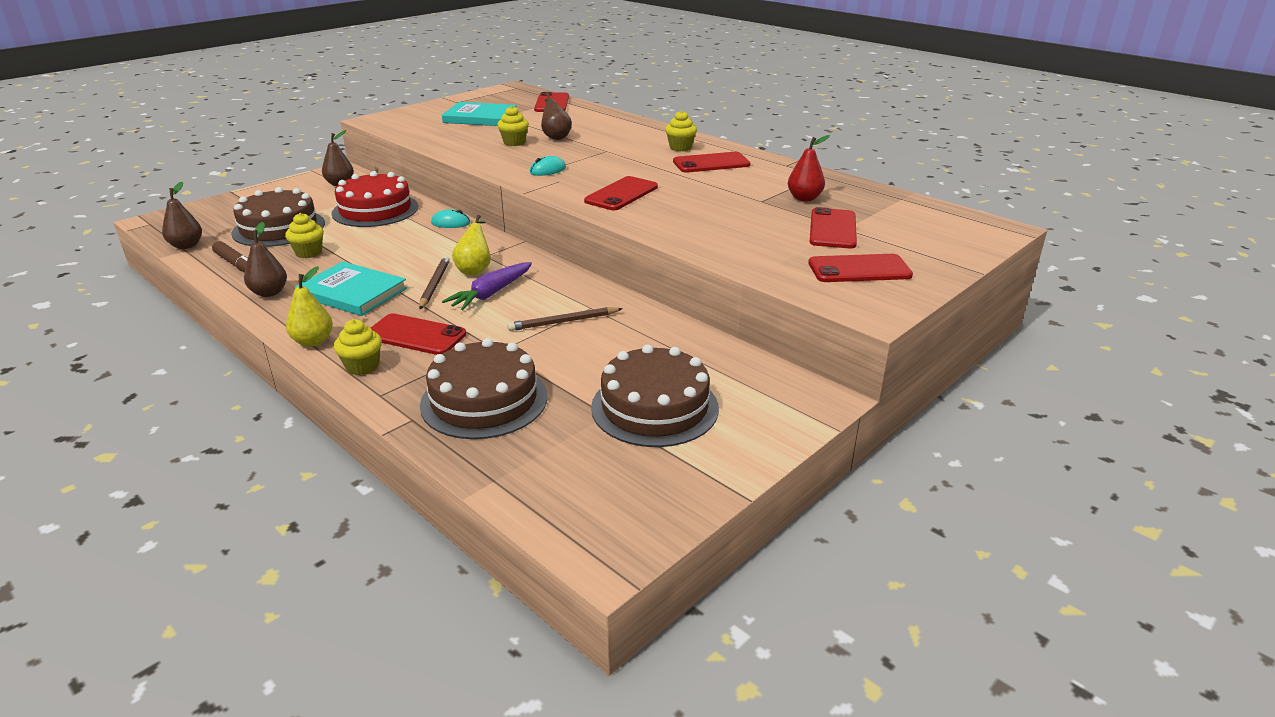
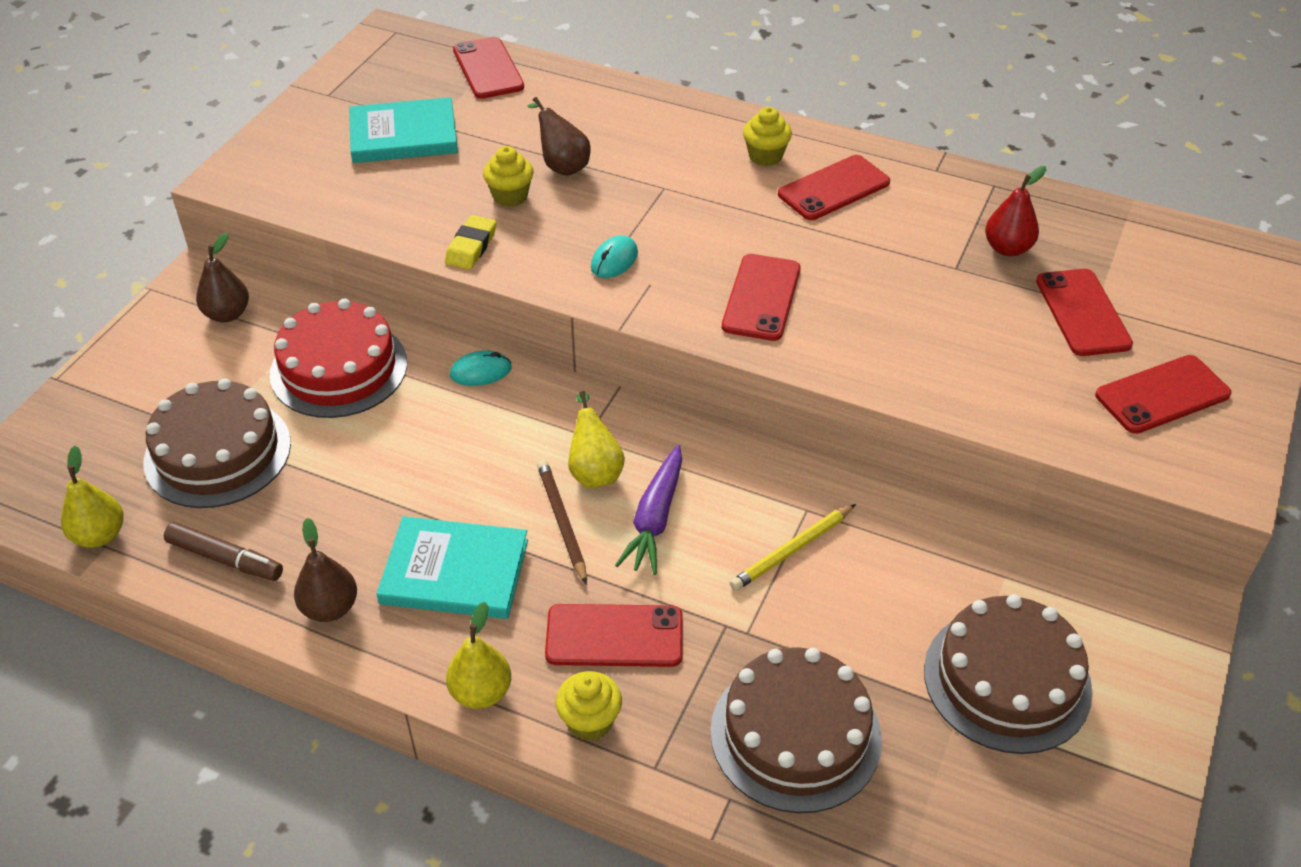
camera: 20 degrees left, 15 degrees up
(186, 246) = (99, 535): brown pear -> yellow pear
(309, 253) = (315, 499): yellow cupcake -> none
(472, 155) = (471, 247): none -> yellow eraser
(563, 322) = (792, 550): brown pencil -> yellow pencil

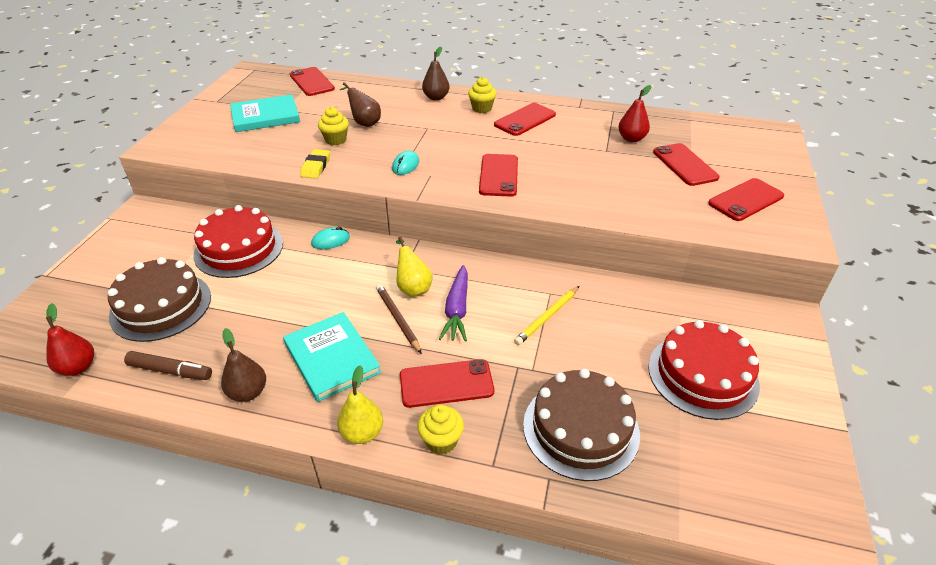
camera: 10 degrees left, 5 degrees down
(99, 535) = (78, 367): yellow pear -> red pear
(227, 314) = (162, 227): brown pear -> brown pear (436, 97)
(454, 572) = (332, 358): turquoise book -> turquoise book turned 60 degrees clockwise
(1007, 680) = (702, 375): brown cake -> red cake

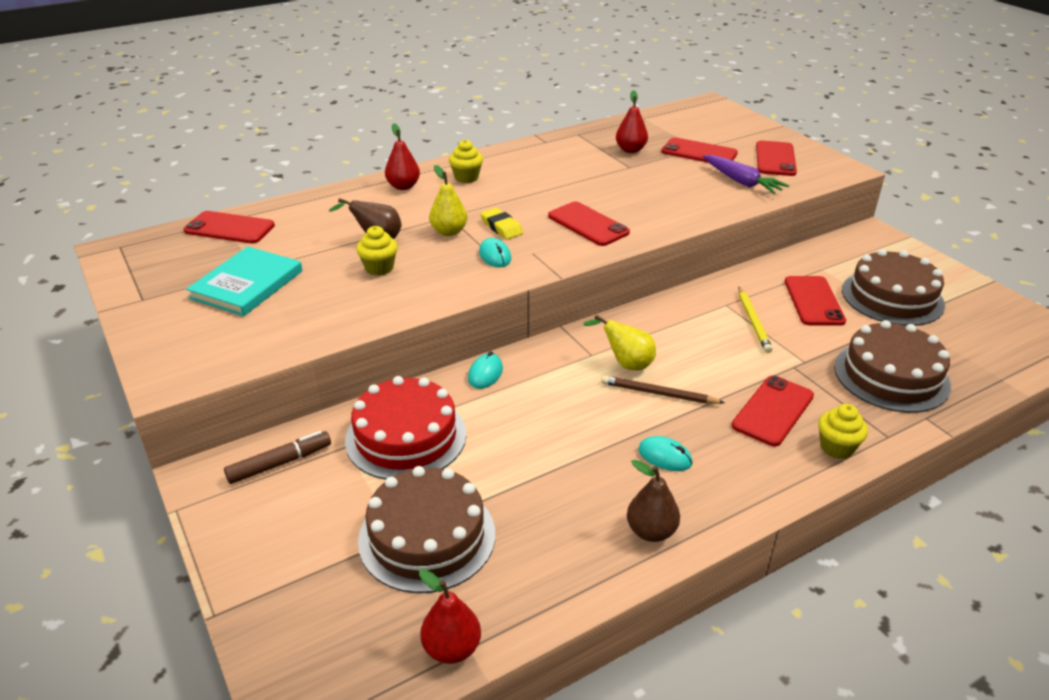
camera: 45 degrees left, 5 degrees down
(170, 371) = (551, 573): brown marker -> brown marker (280, 463)
(316, 167) = (411, 300): yellow eraser -> yellow eraser (501, 227)
(332, 358) = (665, 456): turquoise book -> turquoise mouse
(362, 433) = (783, 485): yellow pear -> yellow pear (449, 232)
(436, 97) = (403, 186): brown pear -> red pear
(457, 310) = (687, 357): purple carrot -> purple carrot (741, 182)
(525, 120) = (522, 171): red phone -> red phone (813, 301)
(702, 375) = (892, 297): red cake -> brown cake

